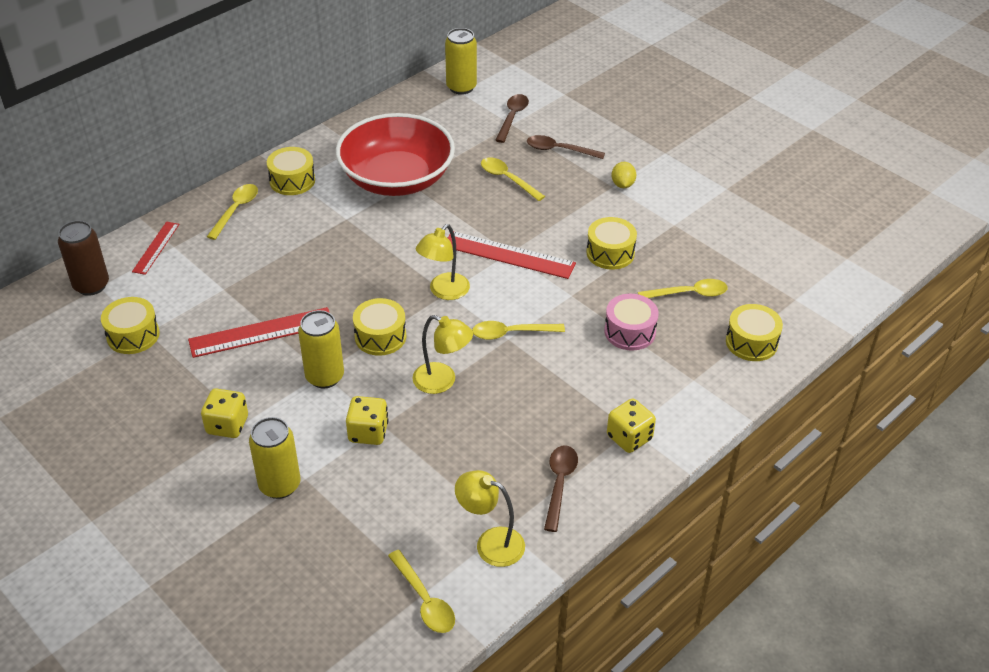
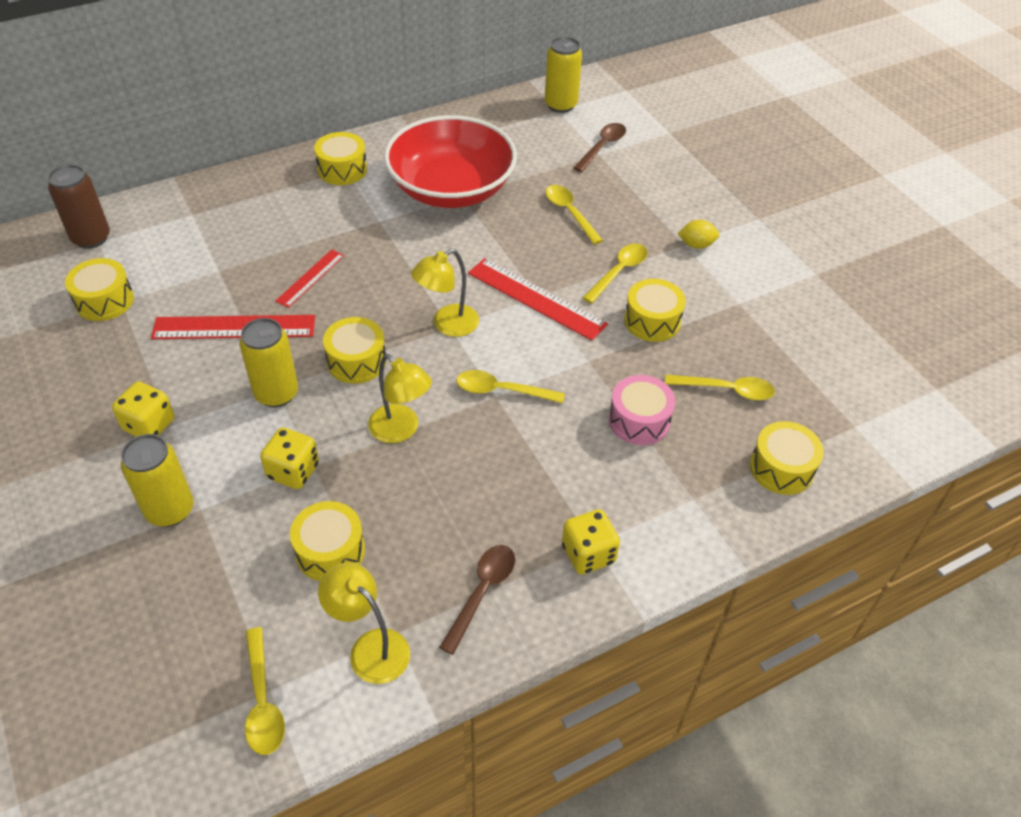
camera: 15 degrees right, 5 degrees up
(156, 248) = (173, 212): red ruler -> red ruler (310, 278)
(236, 210) = (271, 189): yellow spoon -> yellow spoon (619, 272)
(427, 484) = (330, 551): none -> yellow drum
(559, 150) = (639, 192): brown spoon -> none
(622, 184) = (696, 245): yellow lemon -> yellow lemon turned 75 degrees clockwise

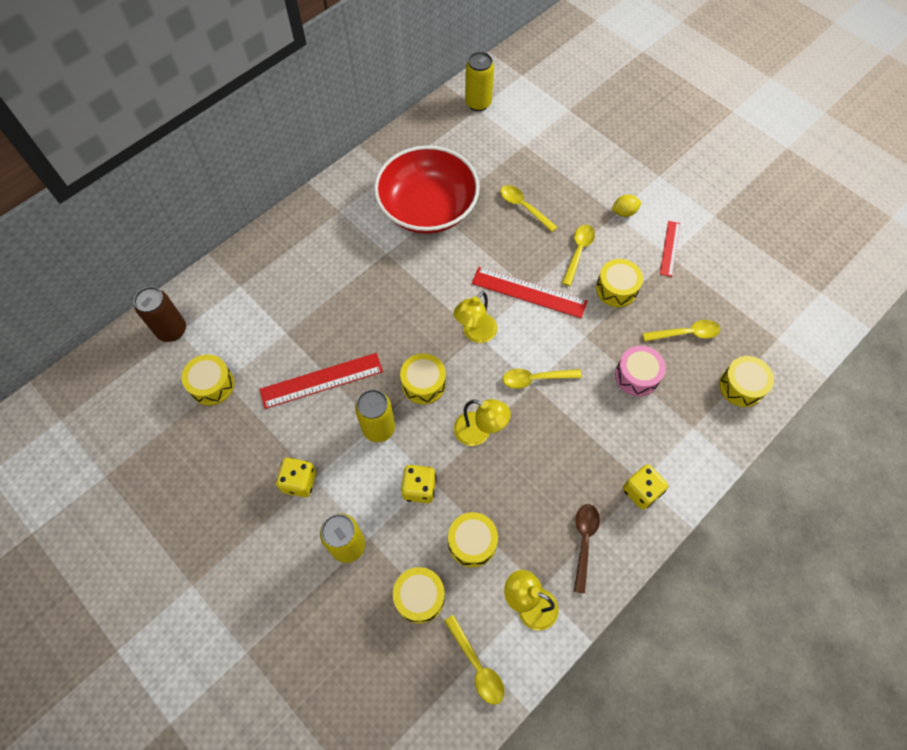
camera: 15 degrees left, 15 degrees up
(310, 278) = (358, 320): red ruler -> red ruler (670, 248)
(342, 169) = (337, 211): yellow drum -> yellow drum (419, 597)
(602, 147) = (524, 137): brown spoon -> none

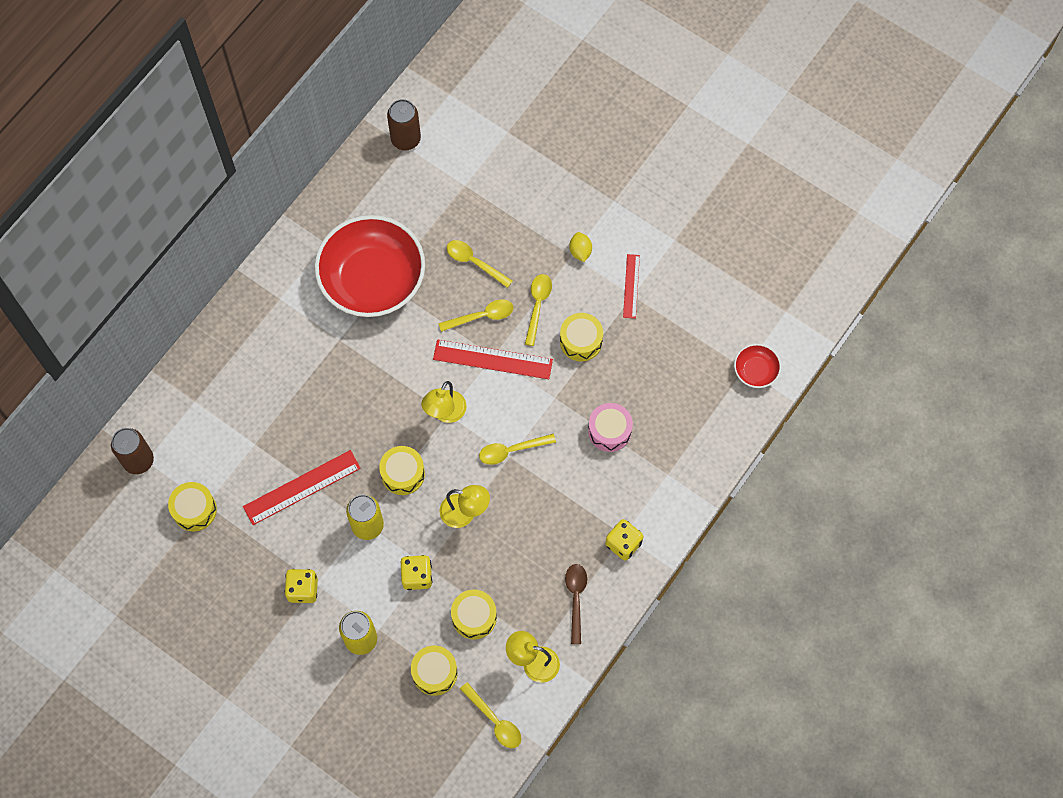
camera: 10 degrees left, 5 degrees up
(478, 103) = (406, 139): yellow can -> brown can
(624, 212) = (580, 251): yellow lemon -> yellow lemon turned 75 degrees counterclockwise
(686, 333) = (654, 378): yellow spoon -> yellow spoon (481, 316)
(741, 386) = (711, 425): yellow drum -> none
(789, 342) = (755, 371): none -> red bowl

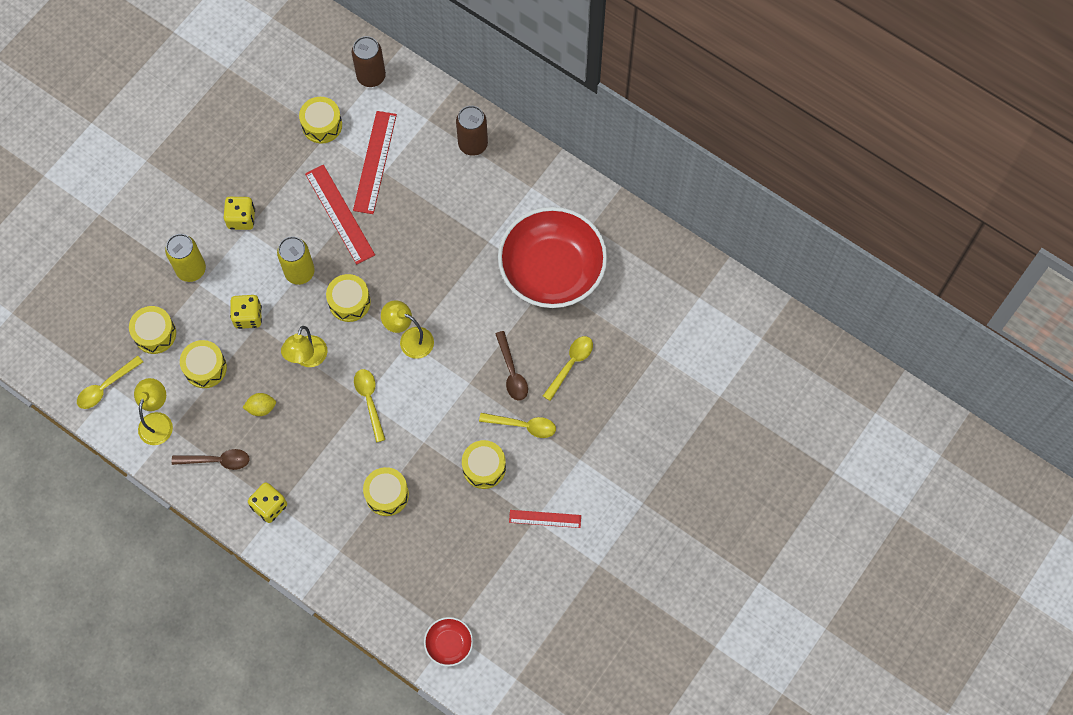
camera: 90 degrees right, 0 degrees up
(406, 139) = (707, 297): brown can -> brown can (473, 144)
(481, 316) = (512, 372): yellow spoon -> brown spoon
(493, 359) = (466, 383): red ruler -> red ruler (375, 162)
(580, 251) = (584, 468): yellow lemon -> yellow lemon (261, 408)
(609, 431) = (387, 495): pink drum -> yellow drum

